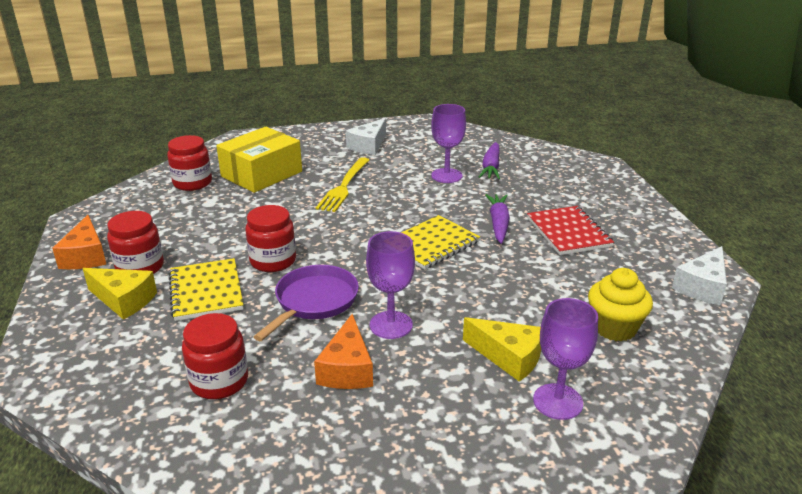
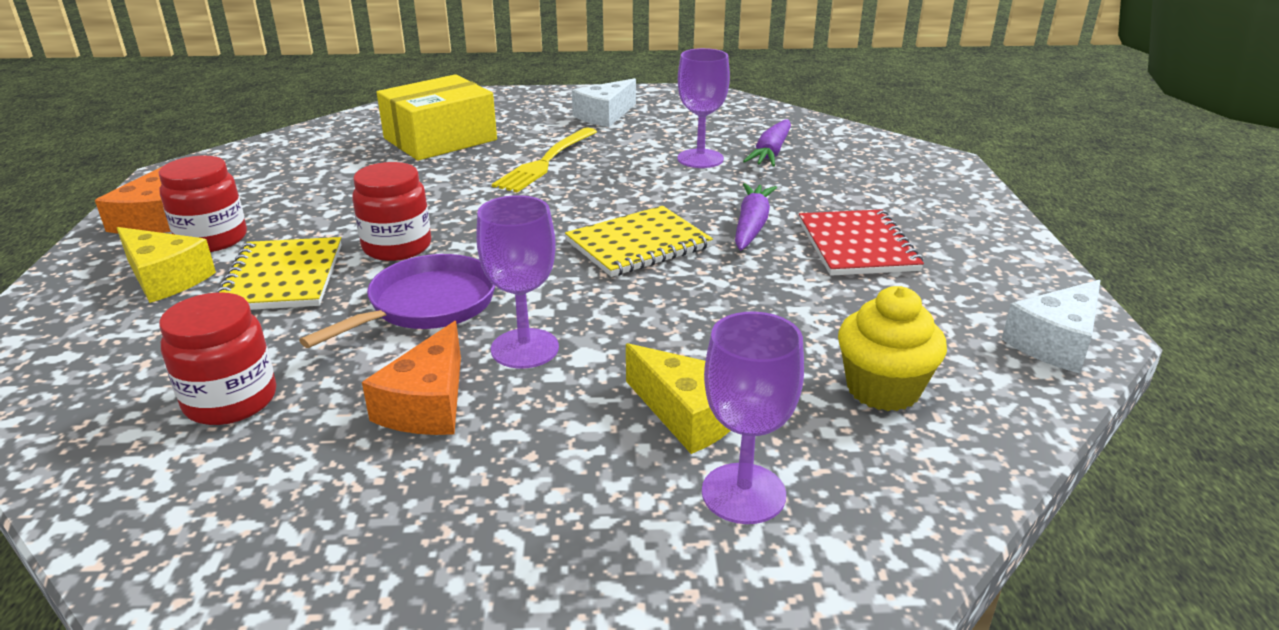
camera: 10 degrees right, 0 degrees up
(192, 183) = (342, 143): red jar -> none

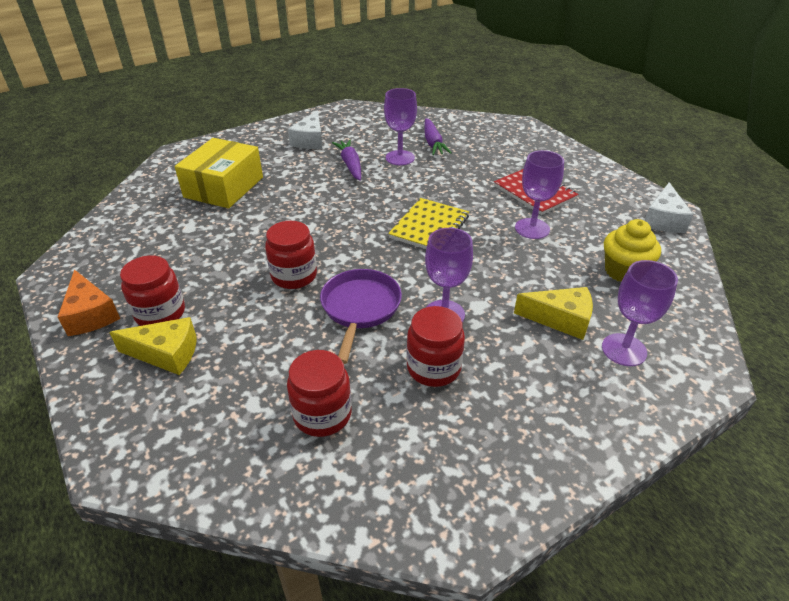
camera: 30 degrees left, 10 degrees up
(283, 277) = (248, 323): yellow notebook -> none
(428, 404) = (433, 368): orange cheese -> red jar
(545, 162) = (313, 186): yellow fork -> none
(751, 225) = (473, 196): purple carrot -> purple carrot (350, 165)
(793, 288) = (532, 228): none -> purple goblet

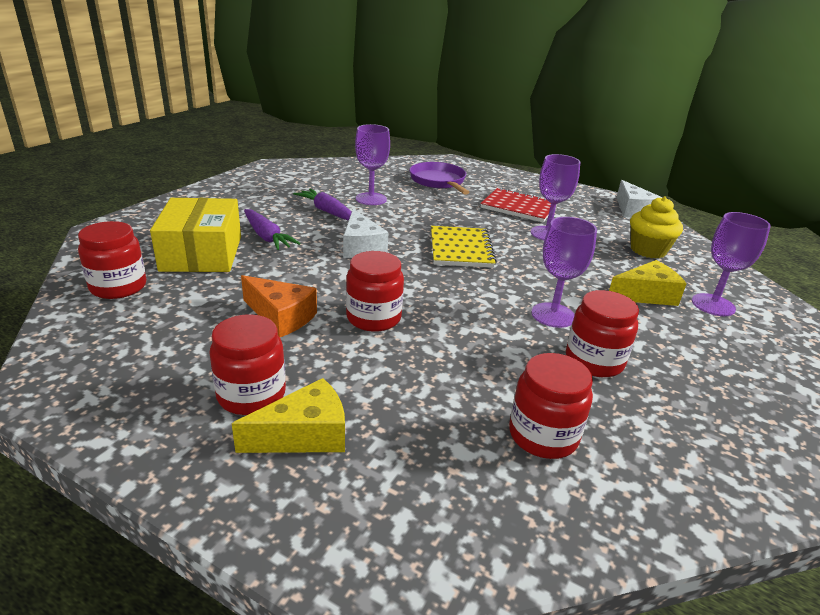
camera: 30 degrees left, 10 degrees down
(90, 314) = (151, 423): orange cheese -> orange cheese (281, 316)
(150, 205) = (118, 287): none -> red jar
(310, 140) = (260, 197): white cheese -> white cheese (361, 247)
(360, 308) = (473, 330): purple pan -> purple pan (438, 181)
(433, 143) = (389, 183): purple carrot -> purple carrot (267, 237)

